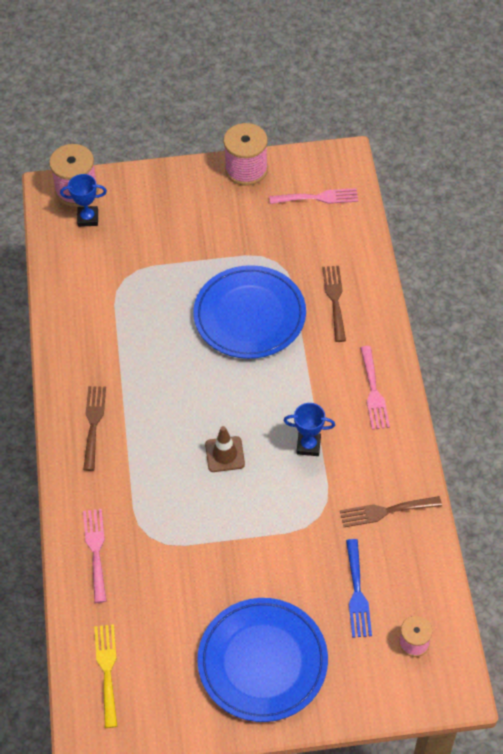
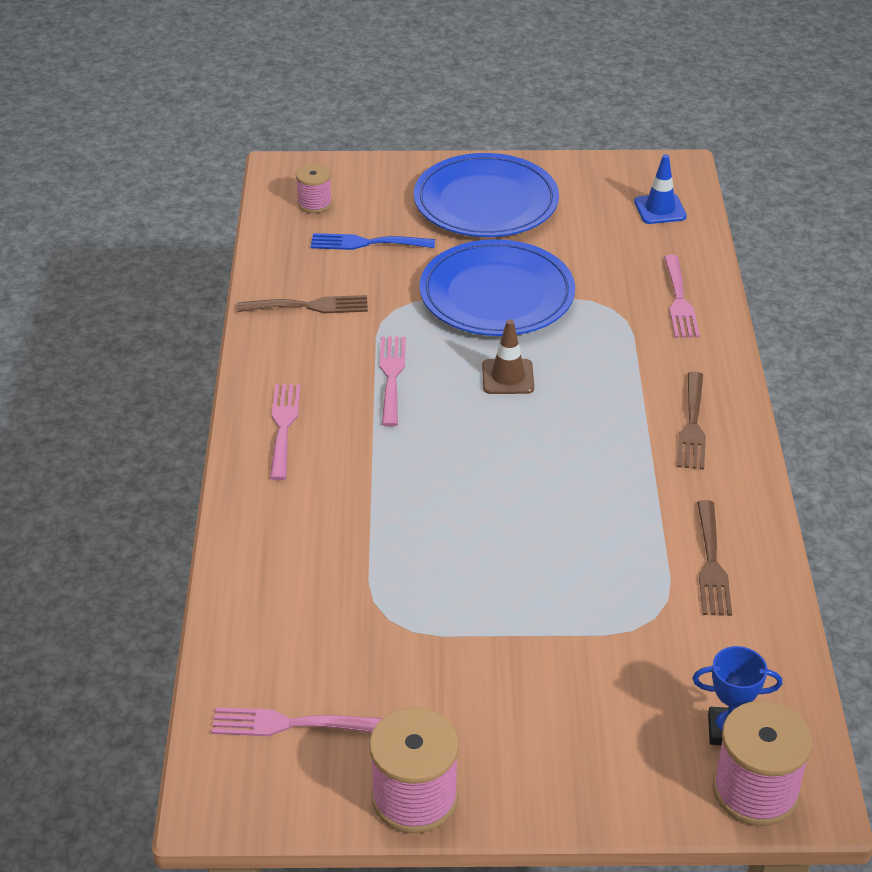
camera: 175 degrees left, 15 degrees down
(107, 670) = (660, 209): yellow fork -> blue traffic cone
(249, 315) = (448, 540): blue plate -> blue plate (497, 295)
(308, 446) = (391, 376): blue trophy -> pink fork
(335, 300) = (305, 550): brown fork -> brown fork (711, 564)
(357, 593) = (366, 243): blue fork -> blue fork turned 90 degrees counterclockwise

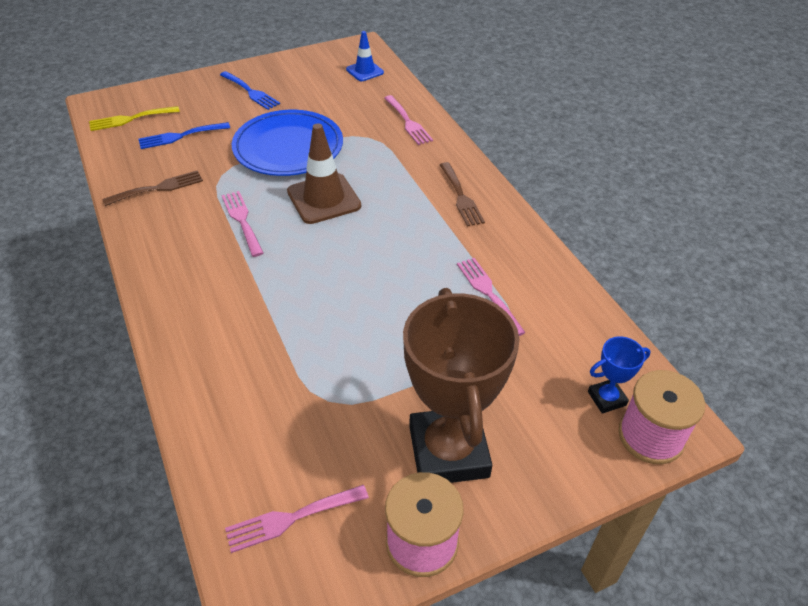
camera: 25 degrees left, 5 degrees up
(283, 426) = (177, 279): pink fork -> pink fork (488, 293)
(314, 203) = (130, 119): pink spool -> yellow fork
(486, 202) = (251, 92): blue plate -> blue fork
(497, 720) = (449, 451): none -> brown trophy
(507, 377) = (324, 199): brown traffic cone -> brown traffic cone, size x1.67
(711, 564) = (526, 284): brown fork -> none

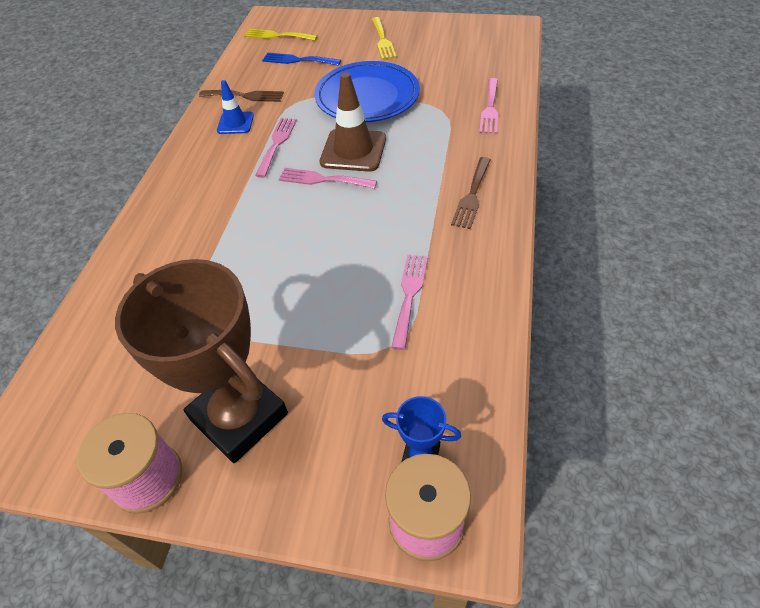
camera: 40 degrees right, 5 degrees up
(251, 92) = (383, 40): blue fork -> yellow fork
(291, 518) = (86, 396): pink fork -> pink fork (323, 179)
(365, 71) = (495, 50): blue traffic cone -> blue traffic cone (235, 123)
(449, 451) = (239, 417): brown trophy -> brown trophy turned 75 degrees counterclockwise

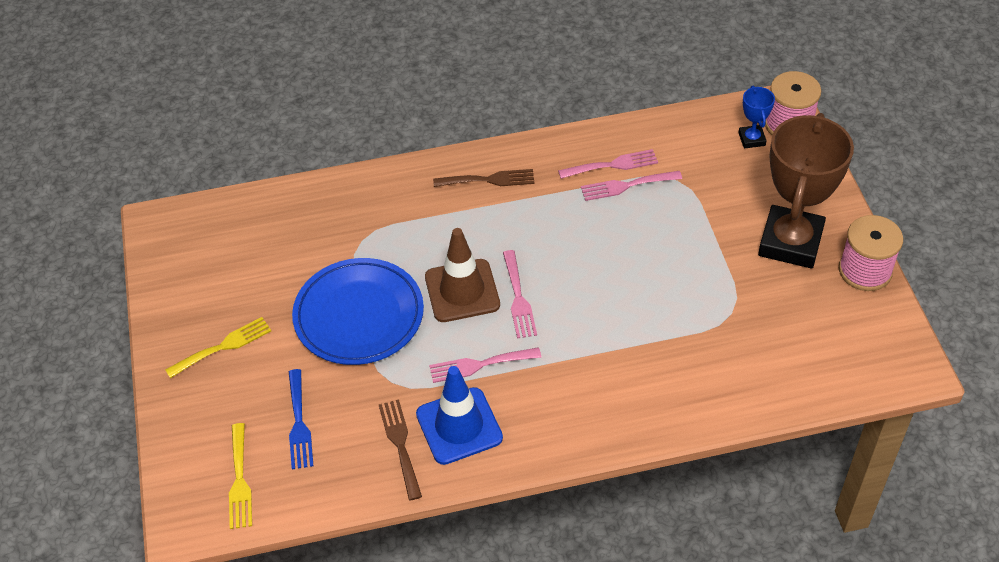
camera: 115 degrees left, 0 degrees up
(235, 123) = (459, 426): blue traffic cone -> blue traffic cone, size x1.67
(490, 108) = (345, 201): pink fork -> pink fork (612, 165)

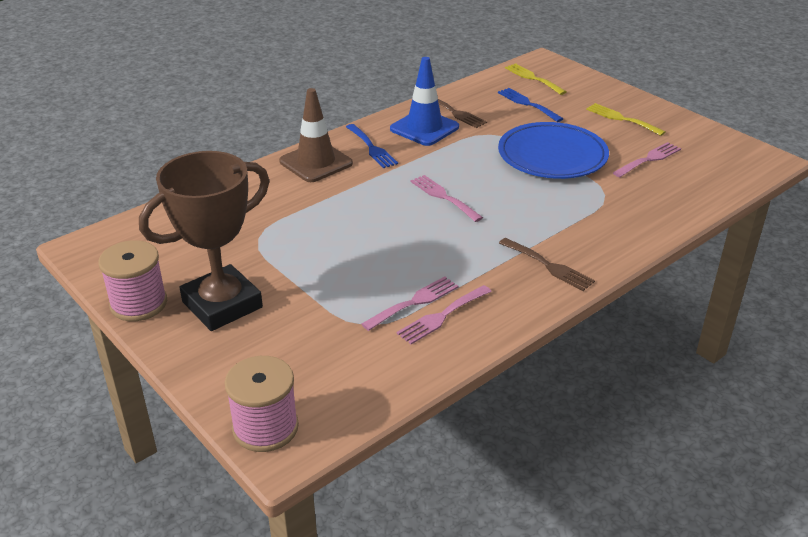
camera: 150 degrees right, 15 degrees down
(223, 346) = (621, 119): yellow fork -> yellow fork turned 105 degrees clockwise
(462, 291) = (492, 188): brown traffic cone -> brown traffic cone (316, 162)
(480, 365) = (438, 156): pink fork -> pink fork (649, 159)
(489, 180) = (549, 266): brown fork -> brown fork turned 105 degrees counterclockwise
(544, 412) = (372, 148): none -> blue fork
(751, 139) = (304, 394): blue trophy -> none
(790, 242) = (222, 305): brown trophy -> brown trophy turned 60 degrees clockwise

